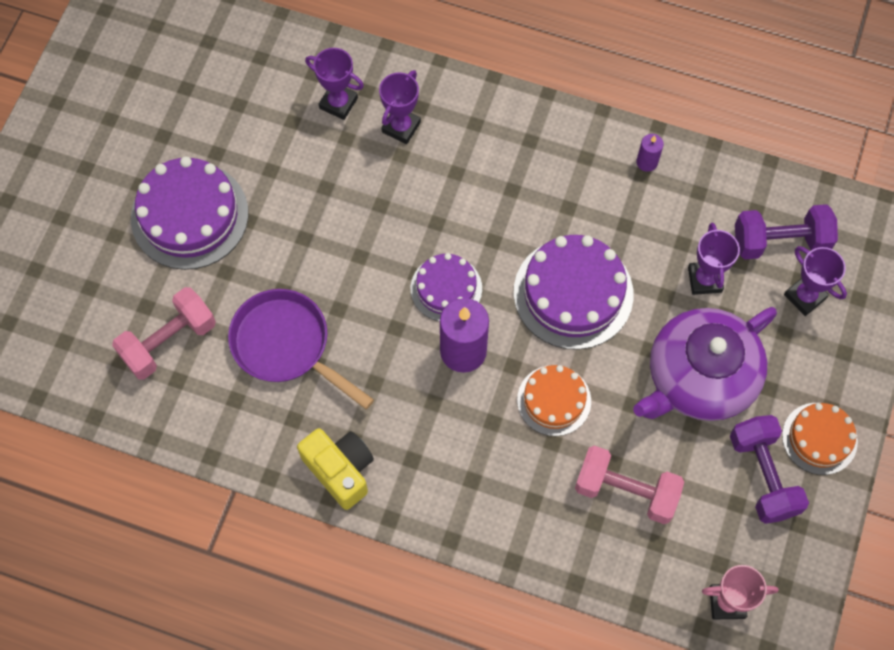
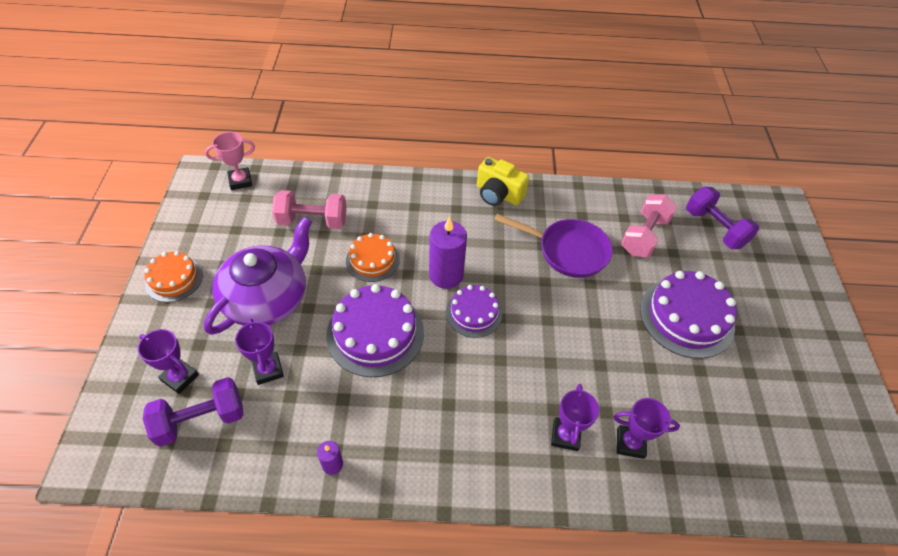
camera: 160 degrees right, 15 degrees down
(763, 475) = (217, 248): purple dumbbell -> purple dumbbell (714, 228)

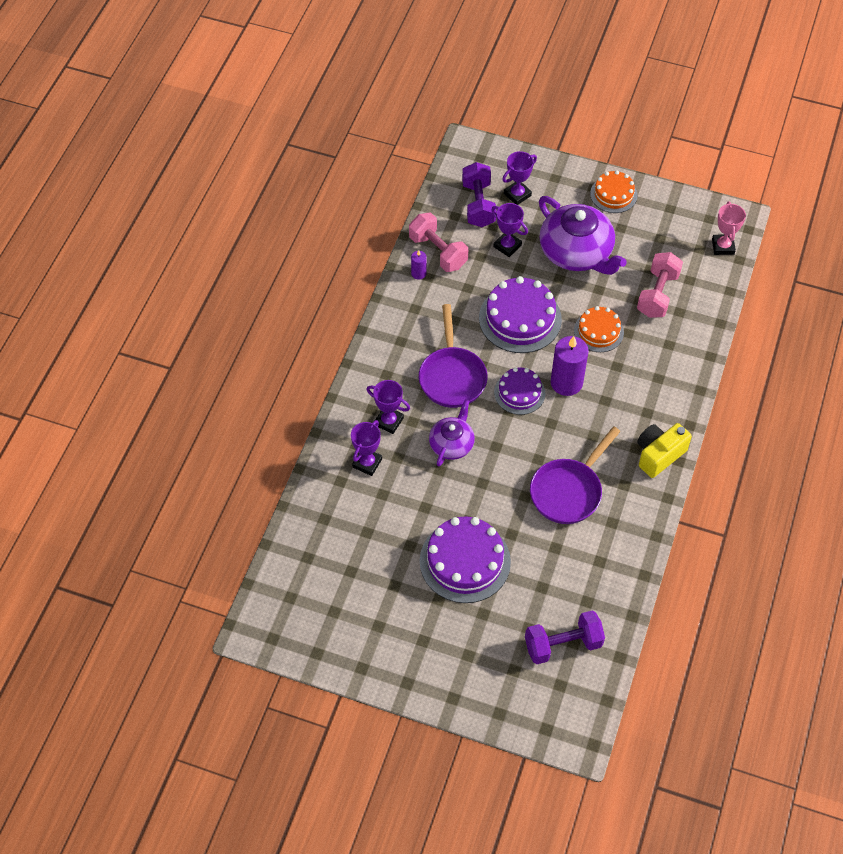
camera: 110 degrees right, 5 degrees up
(268, 370) = (507, 246): purple trophy -> purple trophy turned 45 degrees clockwise
(477, 383) = (452, 376): none -> purple pan
(564, 361) = (452, 444): none -> purple teapot
(644, 236) = (570, 569): pink dumbbell -> pink dumbbell (438, 252)

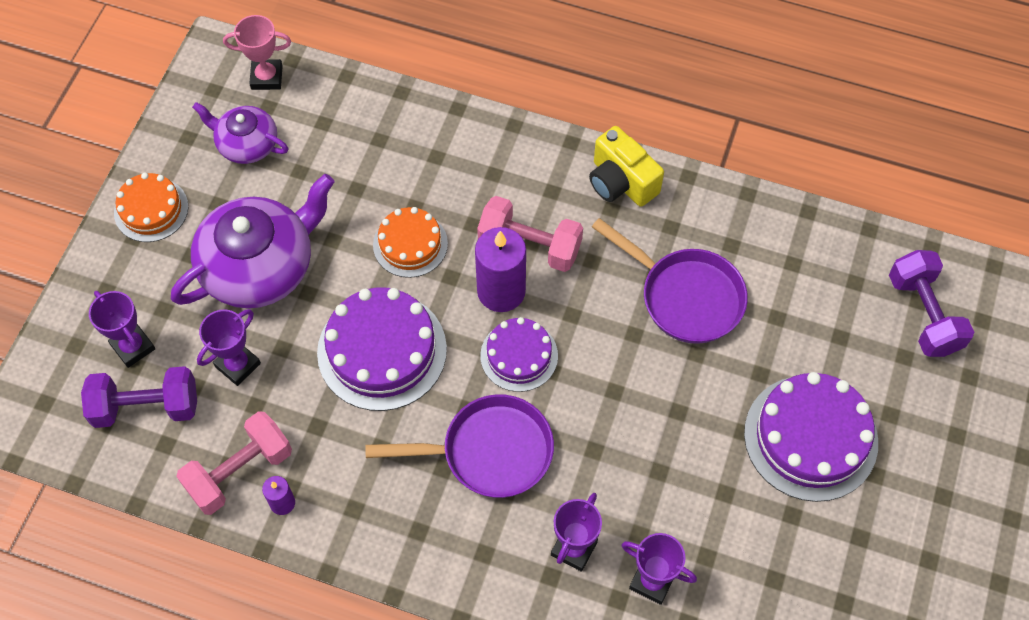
camera: 90 degrees left, 5 degrees up
(452, 444) = (612, 453): purple teapot -> purple teapot (246, 144)
(657, 294) = (347, 164): pink dumbbell -> pink dumbbell (530, 246)

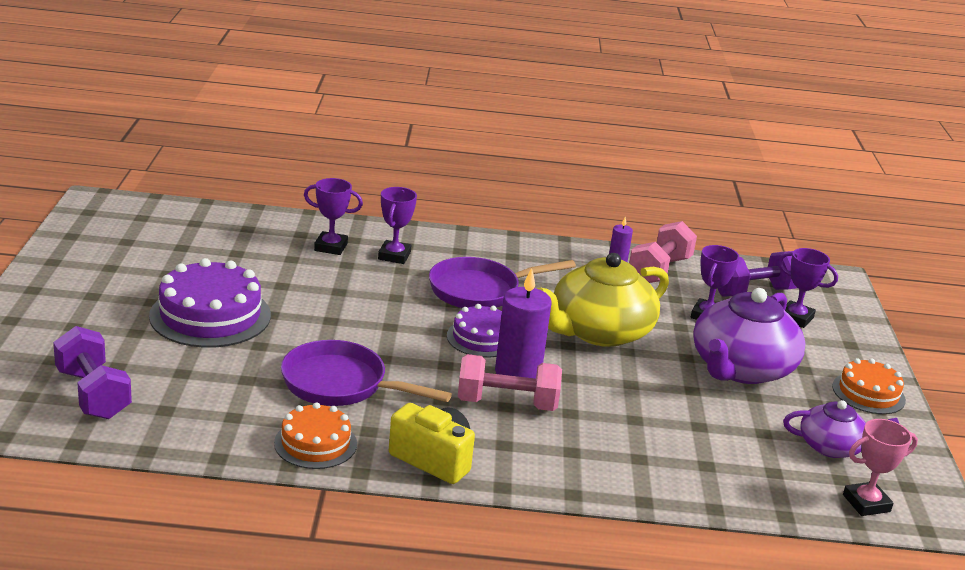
camera: 160 degrees right, 35 degrees down
(382, 350) = (599, 331): purple cake -> yellow teapot
(410, 244) = (620, 394): orange cake -> orange cake (315, 443)

